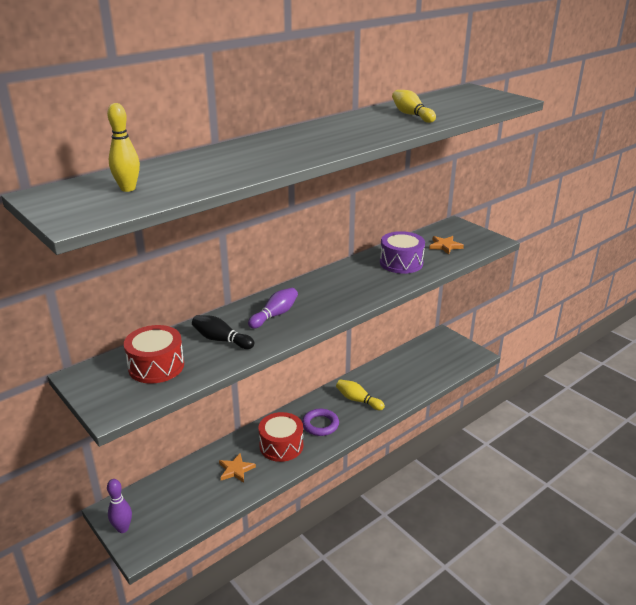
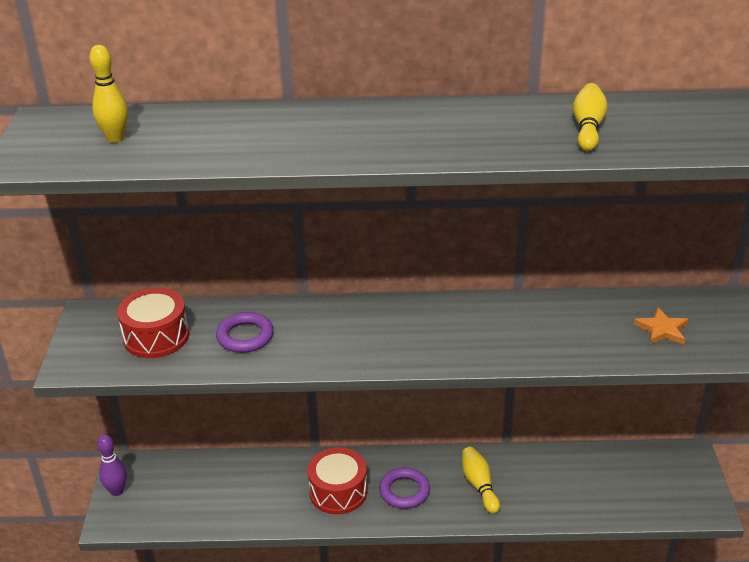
camera: 40 degrees right, 5 degrees up
(221, 340) = (245, 336): black bowling pin -> purple ring
(236, 470) = (267, 492): orange star -> none
(275, 315) = (332, 332): purple bowling pin -> none
(401, 263) = (567, 329): purple drum -> none

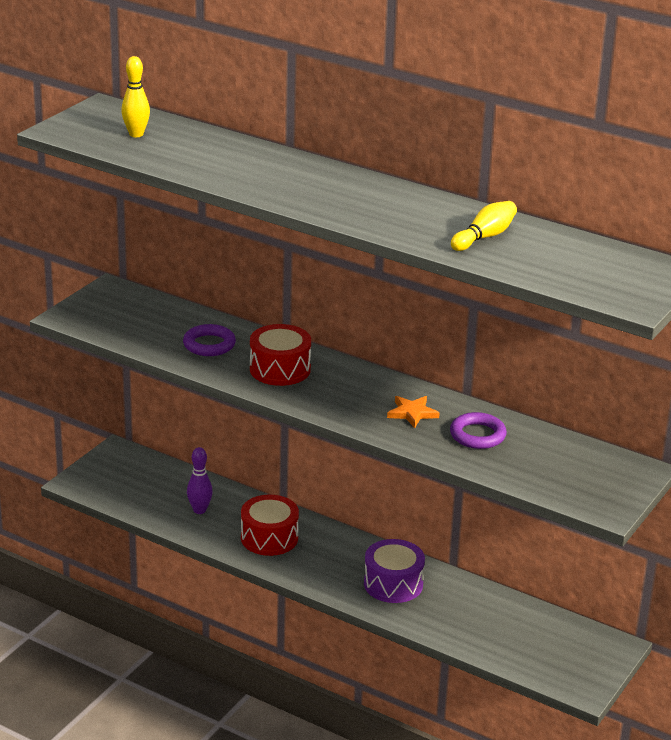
camera: 30 degrees right, 5 degrees down
(117, 491) = (98, 465): purple bowling pin -> purple bowling pin (199, 510)
(156, 337) = (144, 320): red drum -> red drum (280, 369)
(404, 491) = (324, 561): purple ring -> purple ring (477, 435)
(479, 485) = (393, 584): yellow bowling pin -> purple drum
(662, 329) = (552, 466): orange star -> orange star (412, 413)

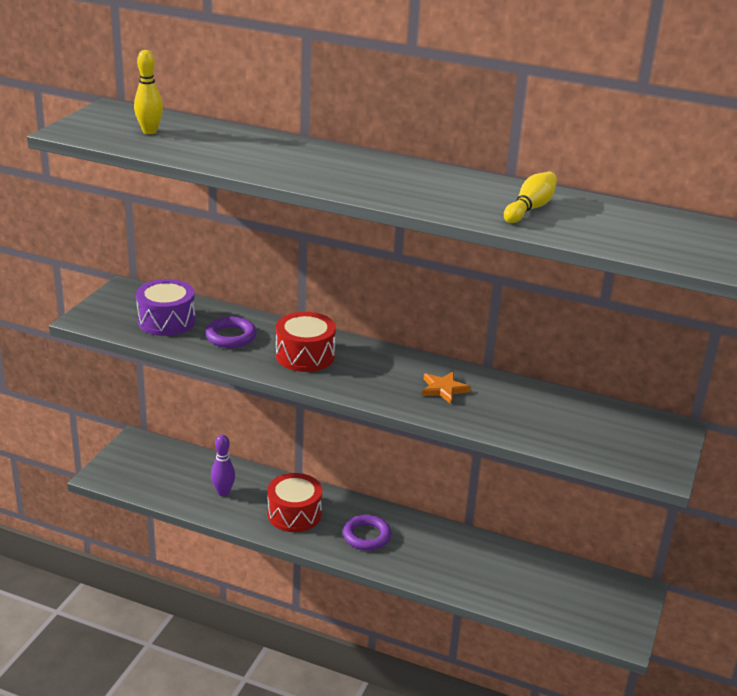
camera: 10 degrees left, 0 degrees up
(393, 584) = (420, 549): purple drum -> purple drum (166, 321)
(477, 435) = (512, 406): purple ring -> purple ring (366, 536)

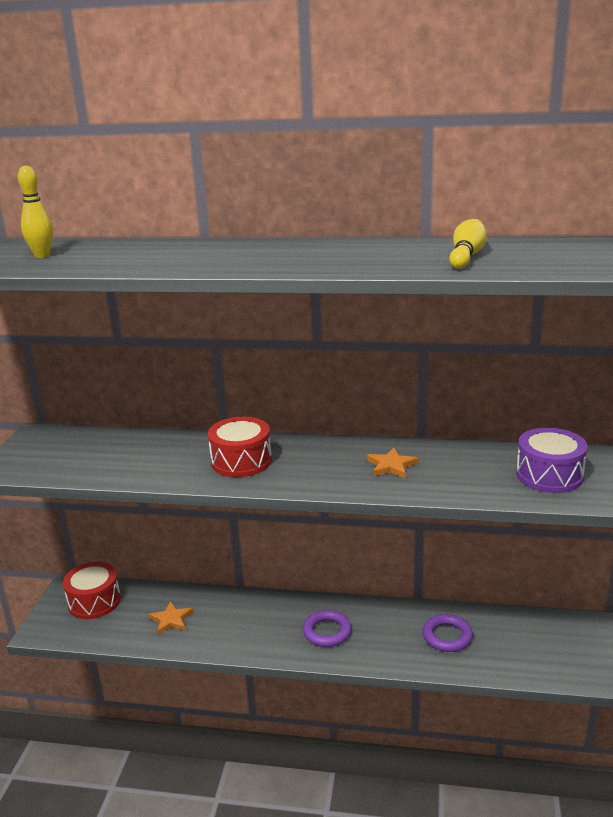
camera: 10 degrees left, 5 degrees down
(166, 321) = (88, 455): purple drum -> purple drum (549, 475)
(223, 492) = (171, 620): purple bowling pin -> orange star
(231, 336) = (159, 457): purple ring -> purple ring (447, 636)
(294, 514) = (249, 626): red drum -> red drum (94, 601)

